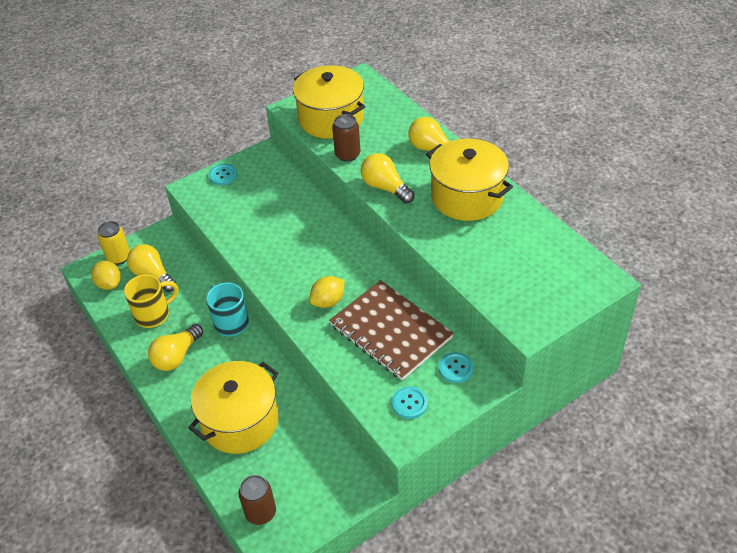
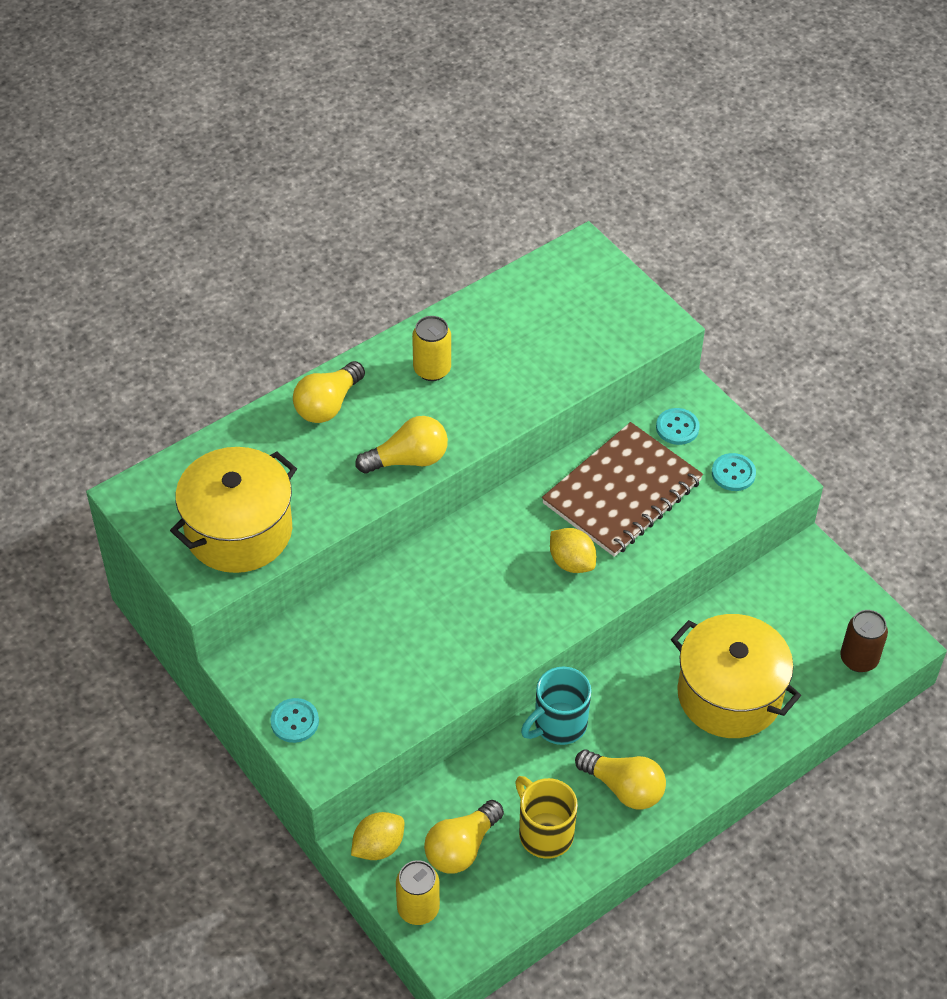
camera: 95 degrees left, 5 degrees up
(109, 284) = (479, 911): yellow lemon -> yellow lemon (378, 846)
(347, 154) = (331, 506): brown can -> none
(385, 187) = (408, 459): yellow light bulb -> yellow light bulb turned 150 degrees counterclockwise
(467, 197) = (432, 369): yellow pot -> yellow can

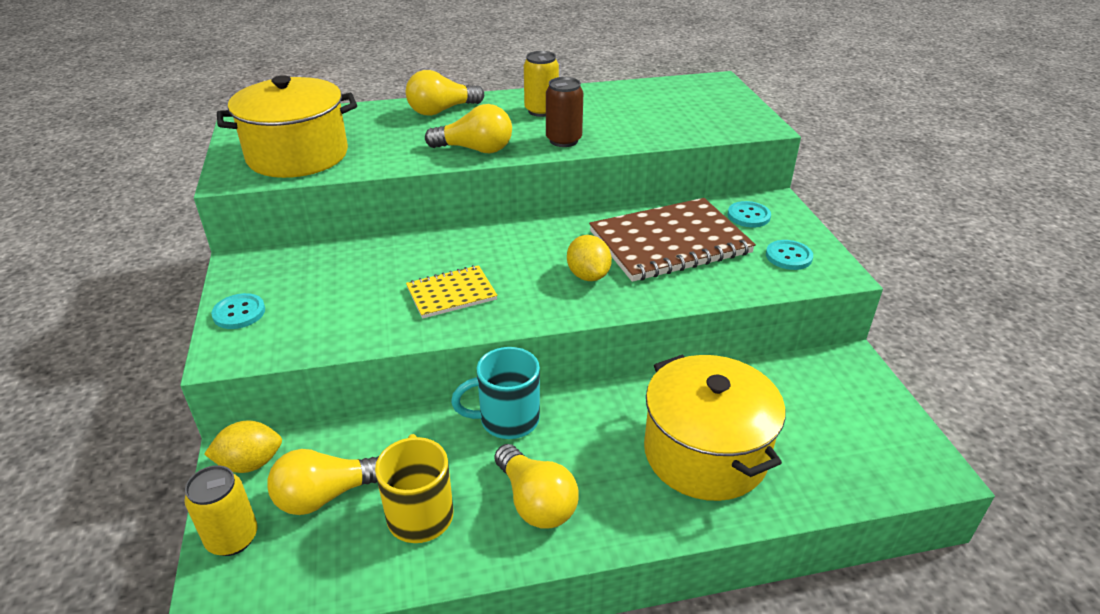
camera: 25 degrees right, 15 degrees down
(465, 629) = (451, 294): none -> yellow notebook
(858, 659) = (875, 468): brown can -> brown can (563, 140)

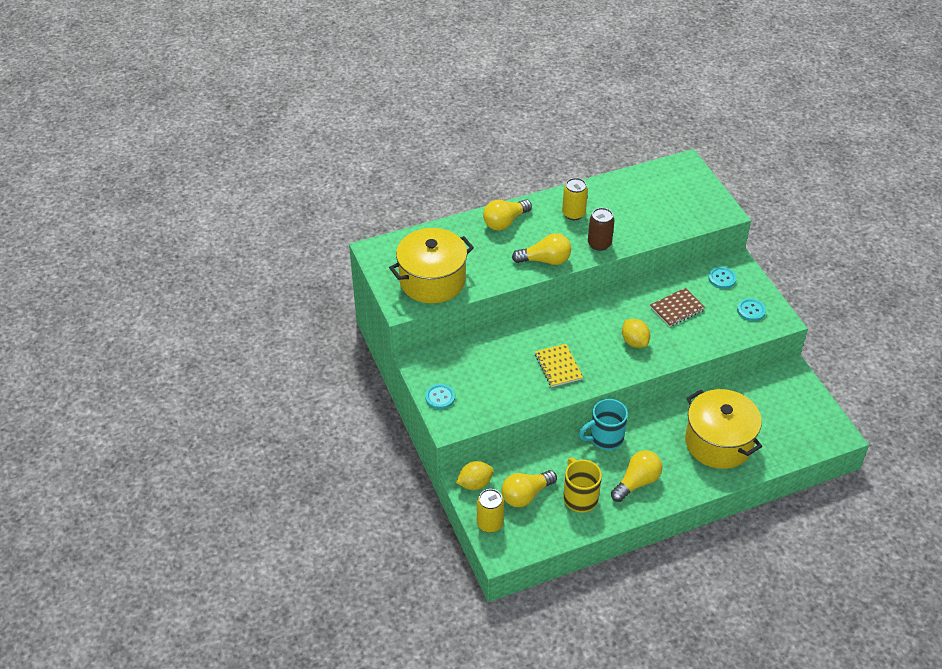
camera: 10 degrees left, 10 degrees up
(451, 294) = (558, 366): yellow notebook -> yellow notebook turned 75 degrees counterclockwise
(536, 502) = (637, 482): yellow light bulb -> yellow light bulb turned 90 degrees counterclockwise
(669, 243) = (677, 308): brown notebook -> brown notebook, size x0.53

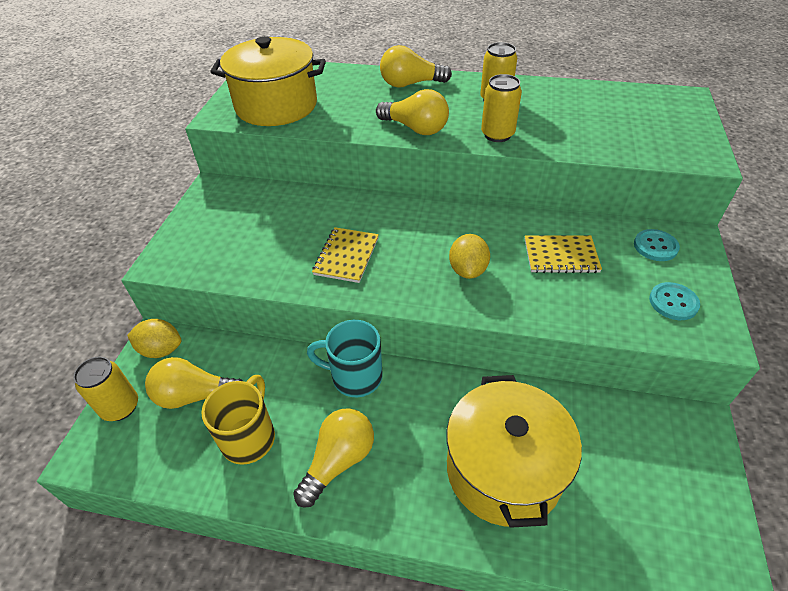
camera: 35 degrees right, 0 degrees up
(440, 397) = (189, 230): turquoise button -> none
(599, 244) = (497, 134): brown can -> yellow can
(637, 482) = (339, 461): yellow light bulb -> yellow light bulb turned 45 degrees counterclockwise
(677, 308) = (561, 256): brown notebook -> yellow notebook

